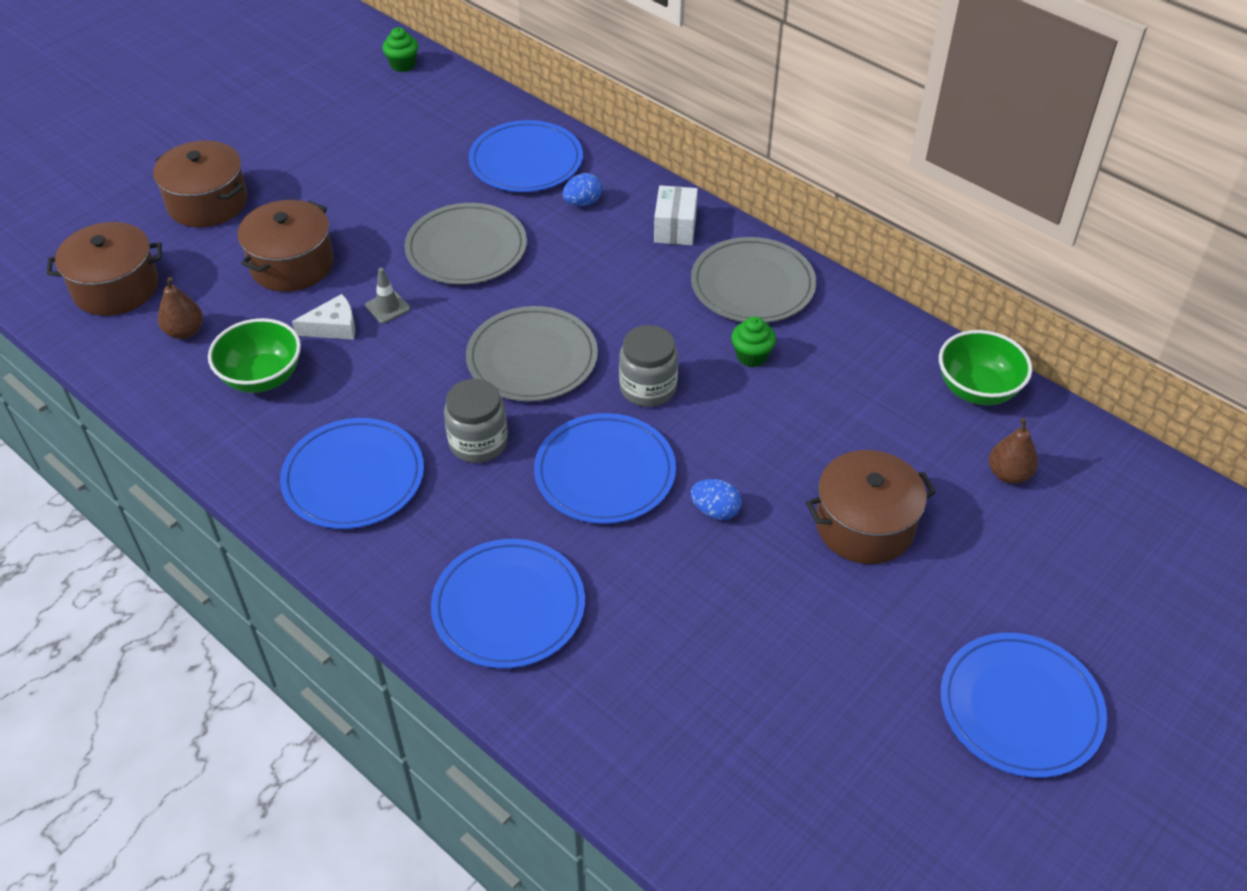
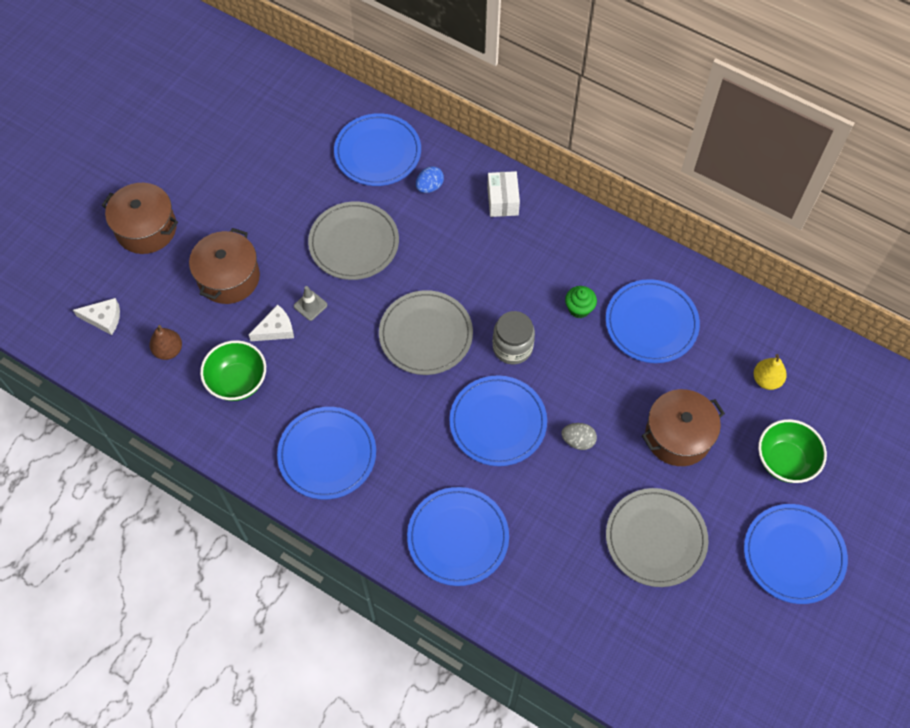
camera: 10 degrees left, 15 degrees up
(116, 287) = (103, 318): brown pot -> white cheese
(403, 65) = (257, 67): green cupcake -> none
(478, 442) = (405, 412): grey jar -> none
(715, 511) = (578, 441): blue egg -> grey egg
(752, 285) = (568, 245): grey plate -> grey plate (655, 538)
(851, 385) = (651, 323): none -> blue plate
(977, 389) = (737, 313): green bowl -> green bowl (785, 461)
(1008, 474) = (766, 380): brown pear -> yellow pear

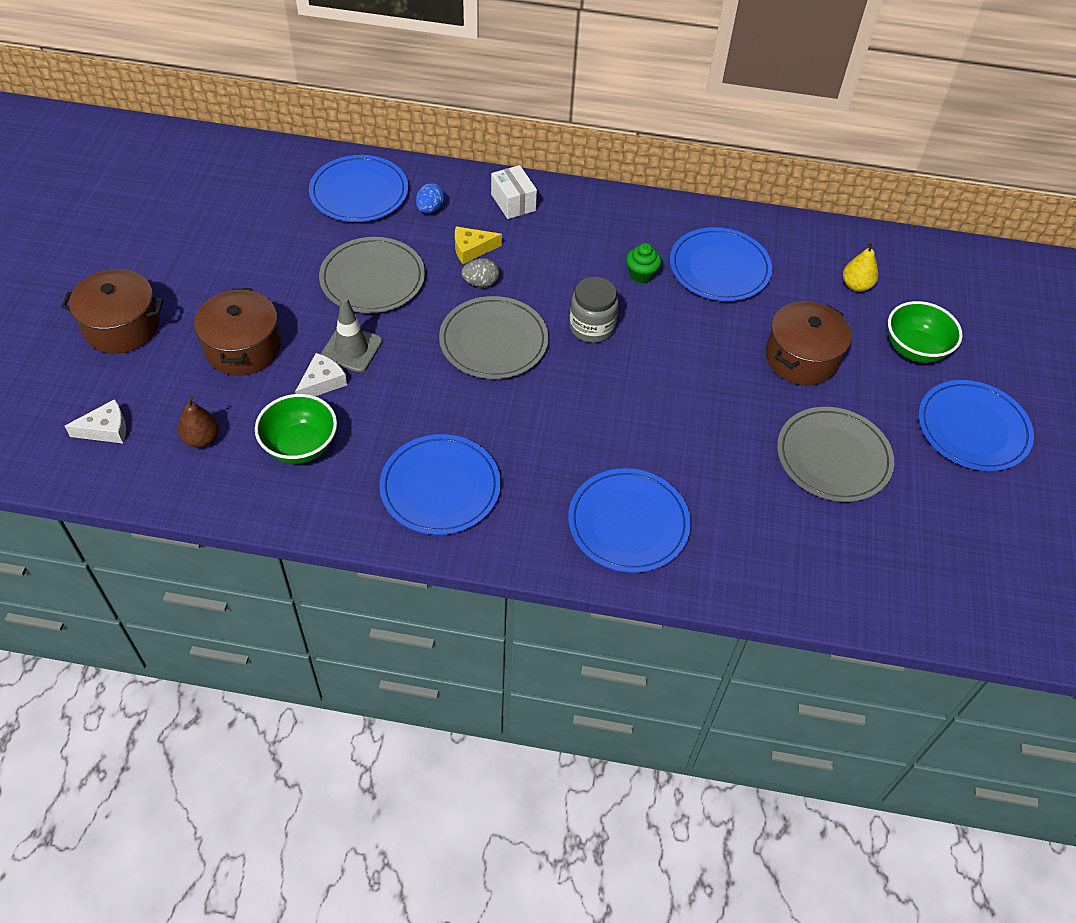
camera: 25 degrees left, 10 degrees down
(310, 305) = (351, 349): grey traffic cone -> grey traffic cone, size x1.61
(447, 238) = (472, 249): none -> yellow cheese
(498, 422) = (613, 400): blue plate -> none
(578, 441) = (705, 392): grey egg -> grey egg (480, 283)

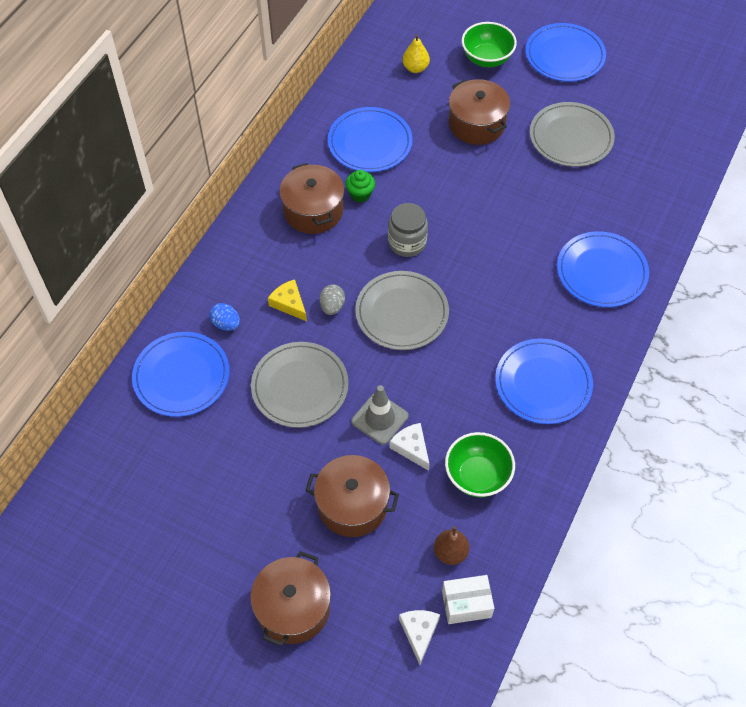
camera: 70 degrees left, 5 degrees up
(472, 249) = (289, 303): yellow cheese -> yellow cheese turned 135 degrees clockwise
(513, 202) = (242, 259): white box -> white box (466, 604)
(600, 242) = (313, 210): none -> brown pot

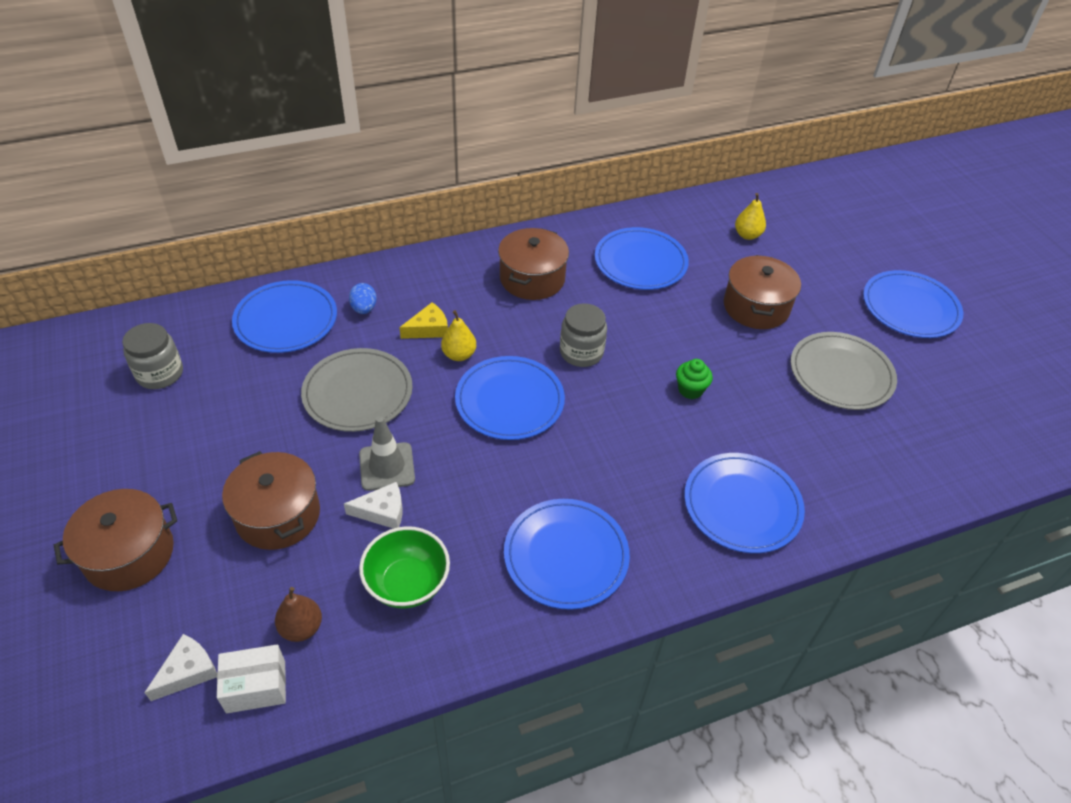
camera: 40 degrees right, 10 degrees down
(145, 487) = (160, 374): none -> grey jar
(289, 303) = (428, 329): yellow cheese -> yellow cheese turned 60 degrees clockwise
(332, 306) = (459, 355): grey egg -> yellow pear
(360, 194) = (585, 292): green cupcake -> green cupcake (690, 390)
(402, 313) = (509, 401): grey plate -> blue plate
(411, 448) = (382, 511): white cheese -> white cheese turned 75 degrees clockwise
(466, 604) = (256, 686): white box -> white box turned 45 degrees counterclockwise
(486, 58) = (825, 266): green bowl -> none

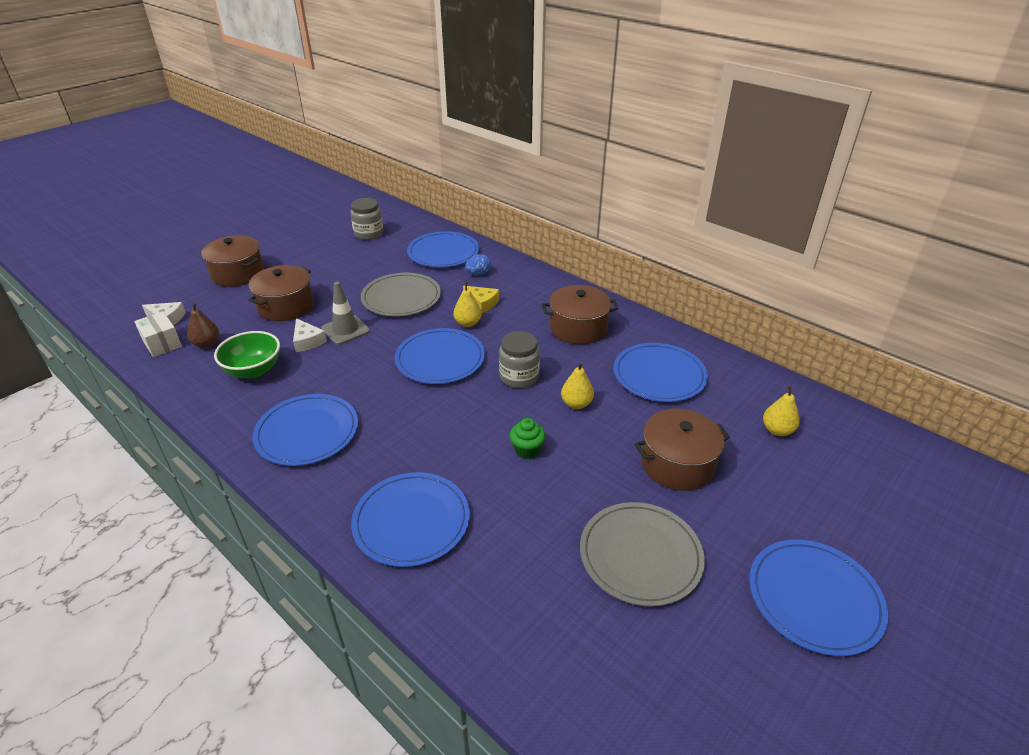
camera: 65 degrees right, 10 degrees down
(646, 331) = (576, 404): none -> yellow pear

